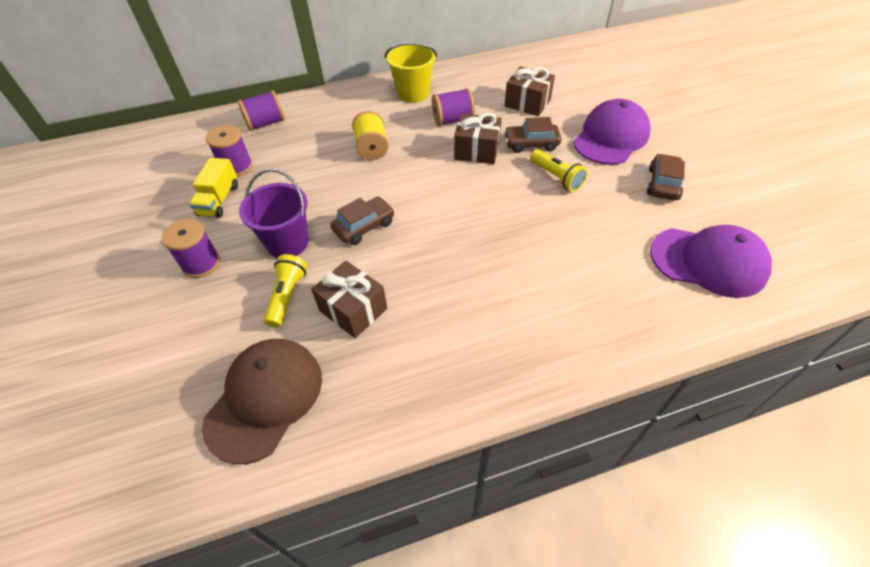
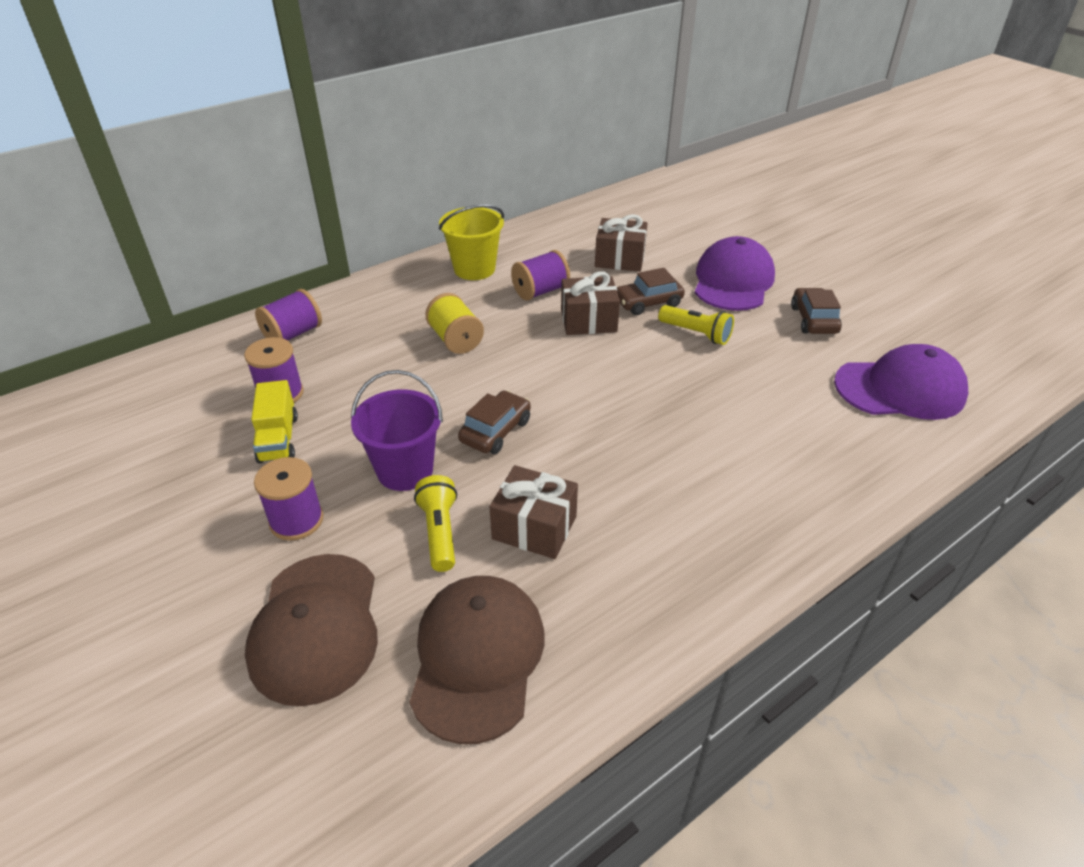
camera: 20 degrees left, 10 degrees down
(175, 345) = (316, 627): none -> brown cap

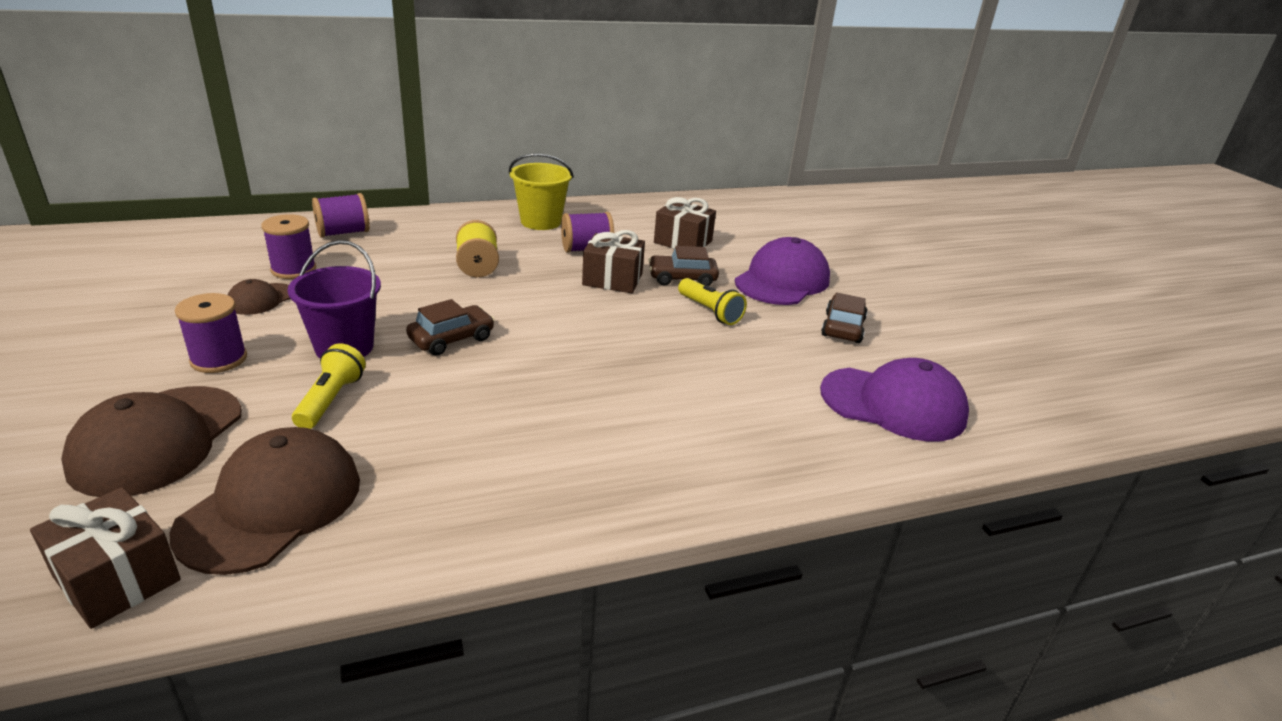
camera: 15 degrees right, 10 degrees down
(278, 438) = (261, 299): yellow truck -> brown cap
(534, 527) = (419, 420): brown gift -> brown gift (117, 578)

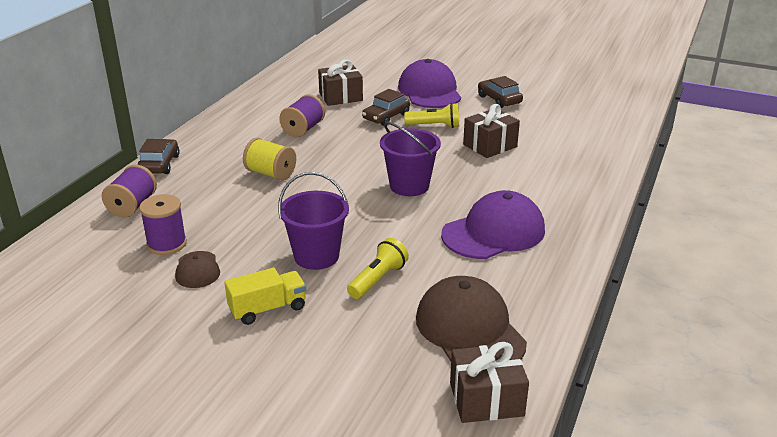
camera: 45 degrees left, 0 degrees up
(157, 440) = (349, 356): brown cap -> none
(219, 359) = (268, 309): purple spool -> yellow truck
(331, 400) = (378, 279): yellow flashlight -> yellow flashlight turned 75 degrees clockwise
(451, 339) = (357, 215): brown car -> brown car (159, 164)
(541, 222) = (238, 128): yellow bucket -> none
(553, 346) = (409, 186): none -> purple bucket
(612, 279) = (356, 137): brown gift -> brown gift (490, 146)
(893, 404) = (579, 122): purple cap -> purple cap (493, 232)

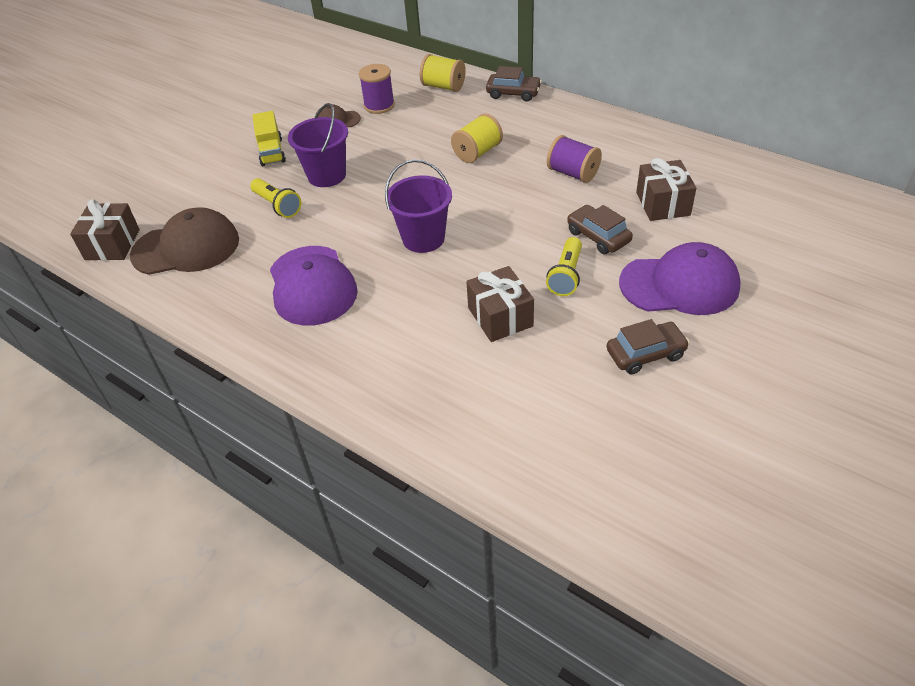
camera: 105 degrees right, 15 degrees up
(132, 206) = (443, 86): purple spool -> yellow spool

